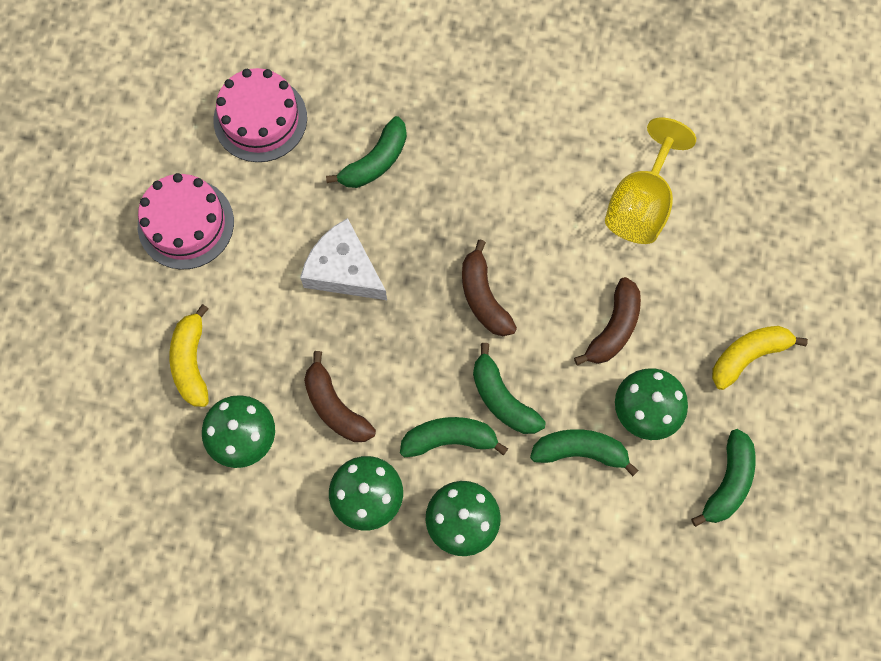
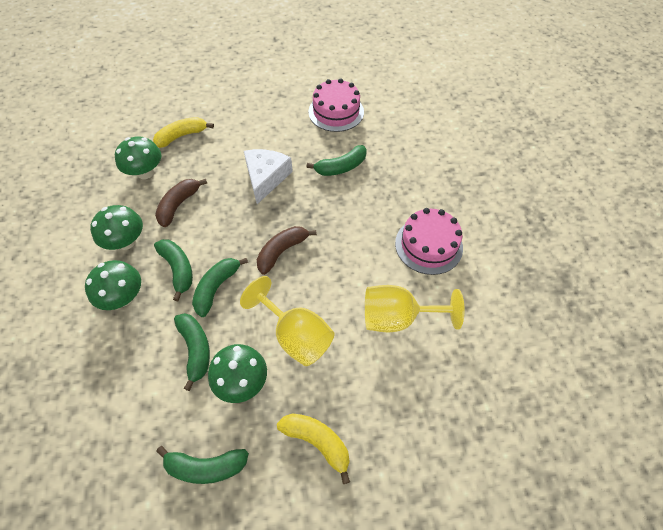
camera: 65 degrees right, 15 degrees down
(186, 224) = (259, 106): pink cake -> pink cake (428, 245)
(375, 161) = (341, 167): green banana -> green banana turned 45 degrees counterclockwise
(613, 328) = (296, 336): brown banana -> yellow goblet

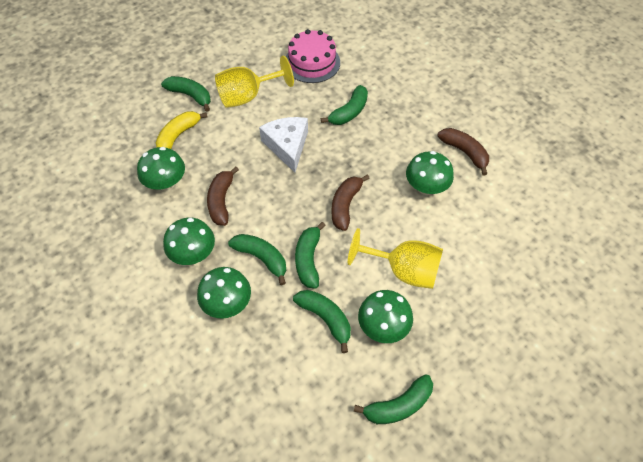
camera: 25 degrees left, 0 degrees up
(214, 106) = (190, 96): none -> green banana
(317, 442) = (474, 344): yellow banana -> none
(369, 264) = (426, 187): none -> green mushroom
(397, 318) = (475, 221): yellow goblet -> yellow goblet (247, 96)
(428, 245) = (464, 152): pink cake -> brown banana

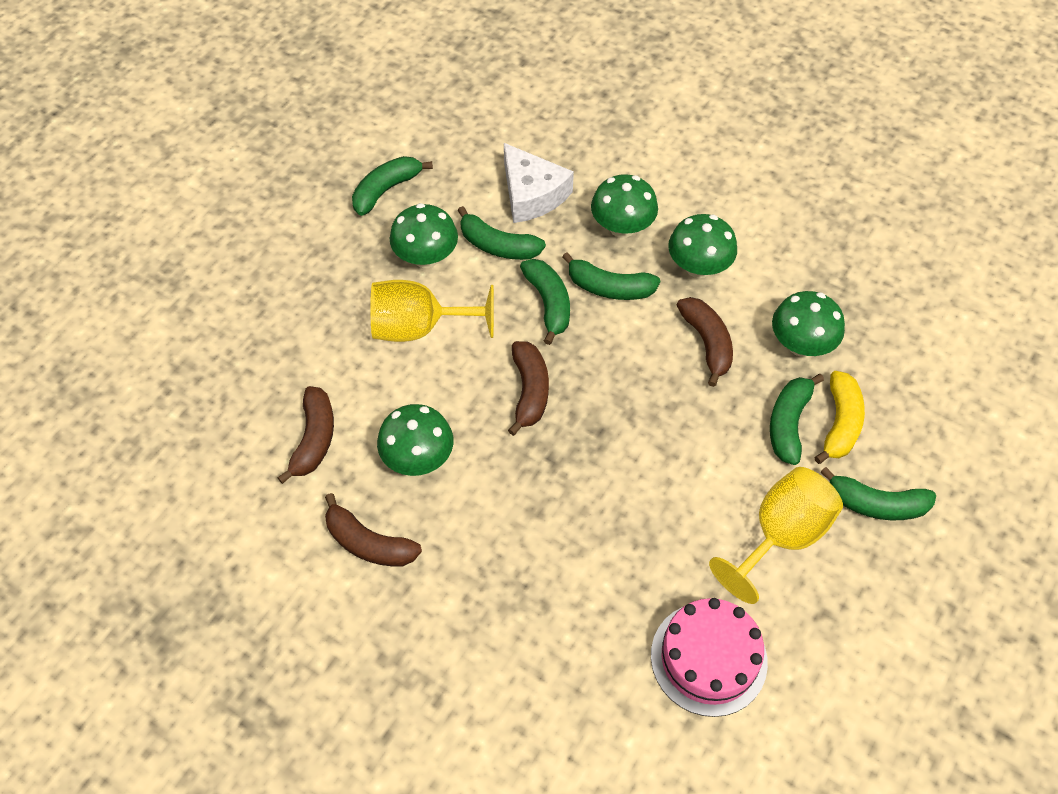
camera: 160 degrees right, 0 degrees up
(287, 146) = (661, 460): white cheese -> white cheese (531, 194)
(349, 112) = (590, 562): green banana -> green banana (788, 423)
(488, 217) = (314, 439): none -> brown banana

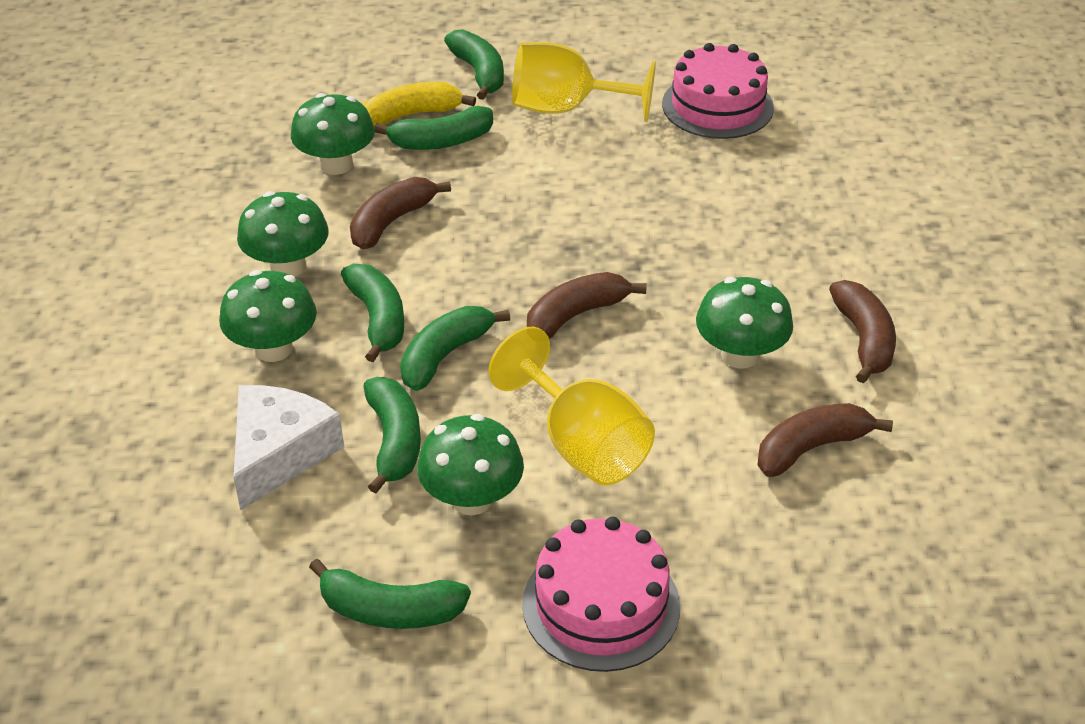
camera: 125 degrees left, 15 degrees down
(309, 271) = (601, 605): none -> pink cake

